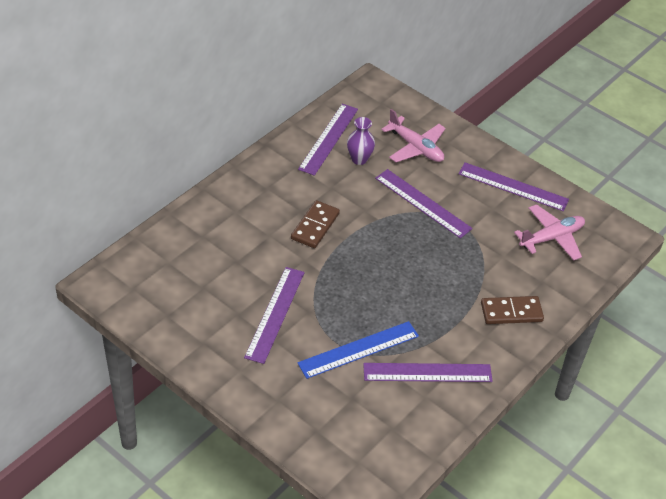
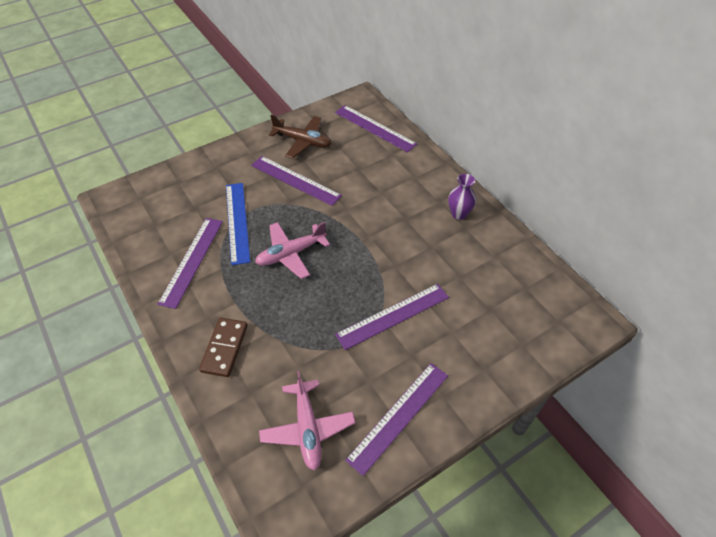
camera: 110 degrees right, 5 degrees up
(203, 323) = (302, 141): none -> brown plane
(315, 226) = (383, 224): brown domino -> none
(328, 138) = (502, 260): purple ruler -> purple ruler (375, 128)
(359, 159) = (468, 278): purple vase -> purple vase (459, 214)
(415, 147) = (480, 333): pink plane -> pink plane (291, 254)

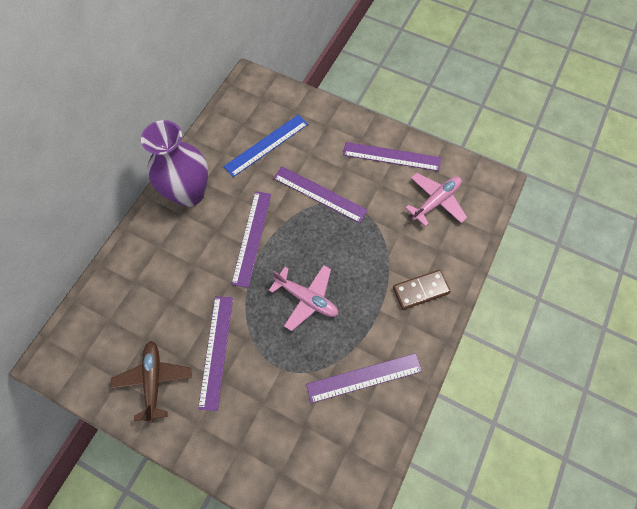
camera: 120 degrees left, 15 degrees up
(237, 222) = (298, 369): blue ruler -> blue ruler (266, 145)
(375, 128) = (99, 318): purple ruler -> purple ruler (252, 237)
(459, 214) = (189, 193): purple vase -> purple vase, size x2.13

